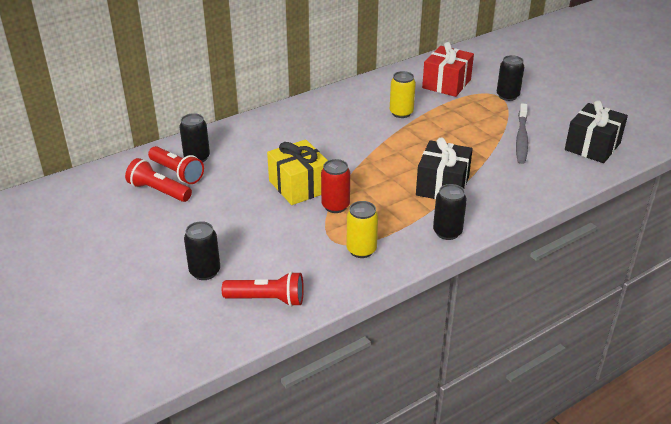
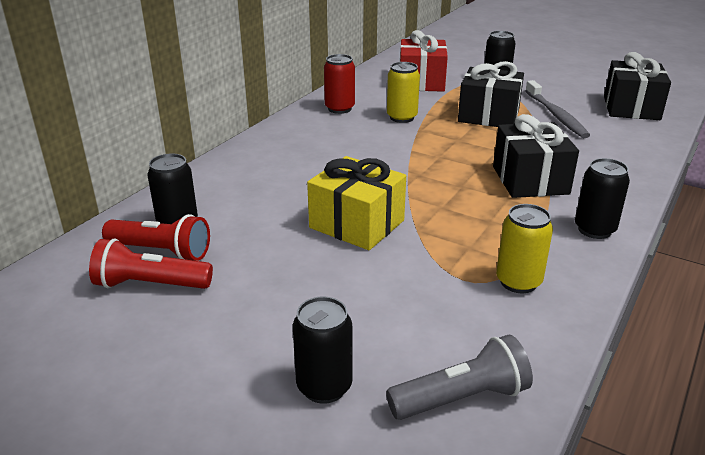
camera: 25 degrees left, 5 degrees down
(267, 299) = (461, 398): red flashlight -> grey flashlight
(335, 206) = (428, 236): red can -> red can (339, 108)
(467, 126) = (488, 116): none -> black gift

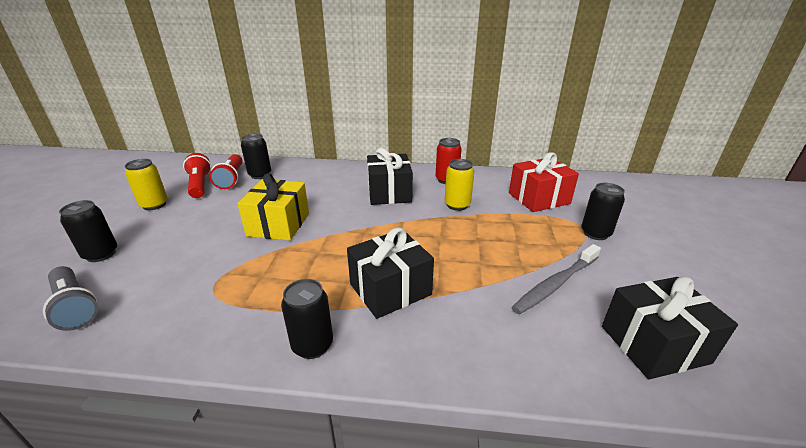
camera: 65 degrees right, 0 degrees up
(488, 116) = (506, 243): black gift -> black gift (389, 193)
(518, 282) = (213, 309): yellow can -> yellow can (154, 205)

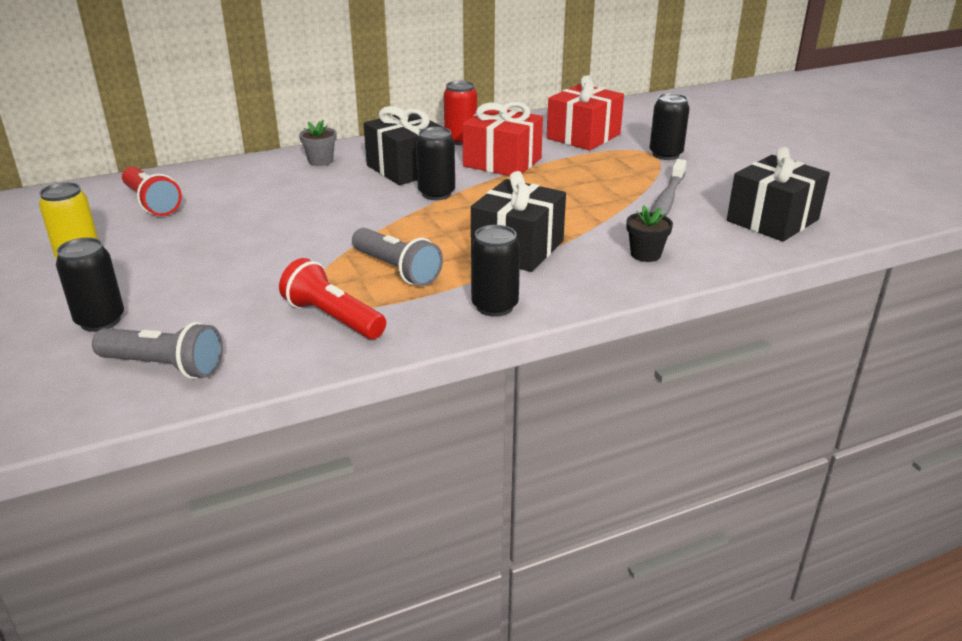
camera: 30 degrees left, 0 degrees up
(199, 185) = (111, 221): red flashlight -> red flashlight (333, 318)
(260, 175) = (191, 189): black can -> black can (436, 194)
(279, 224) = (308, 231): yellow gift -> none
(290, 278) = (397, 270): none -> grey flashlight
(347, 174) = (320, 161): none -> grey flower pot
(457, 205) = (502, 162): yellow can -> red gift
(488, 338) = (645, 254): none -> black flower pot

